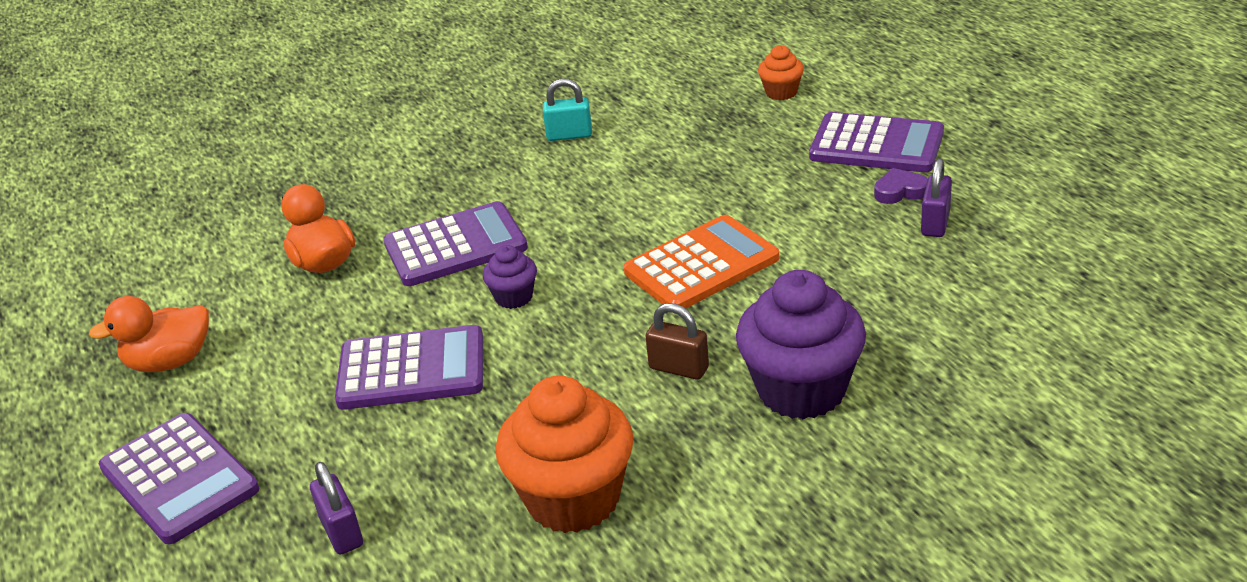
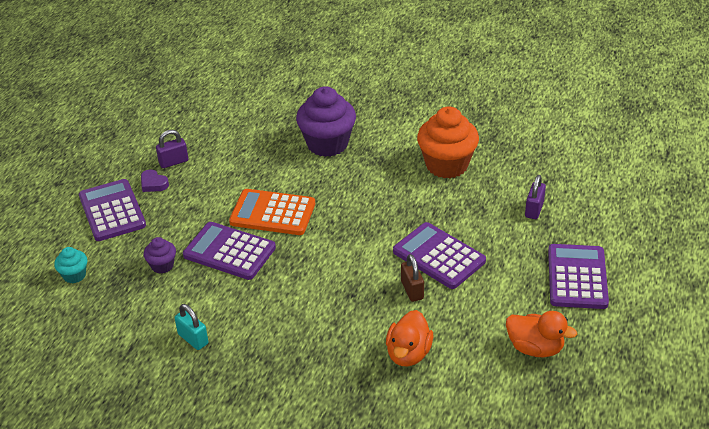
camera: 135 degrees left, 5 degrees up
(455, 246) = (341, 309): purple calculator -> purple calculator (229, 252)
(514, 297) = (357, 258): purple cupcake -> purple cupcake (162, 265)
(679, 368) = (349, 180): brown padlock -> brown padlock (412, 290)
(781, 92) = (74, 275): orange cupcake -> turquoise cupcake

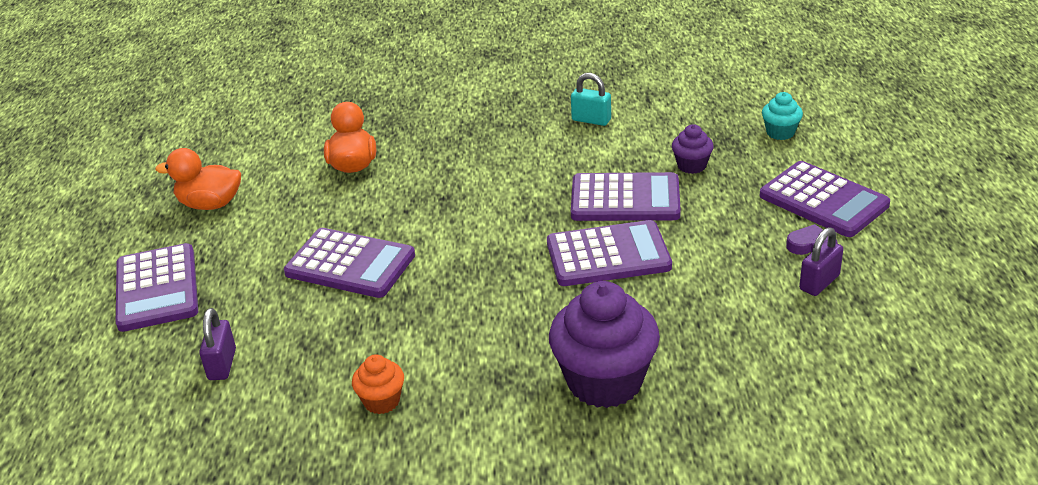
camera: 160 degrees right, 5 degrees down
(272, 213) = (608, 255): orange calculator -> purple calculator
(412, 290) = (371, 220): brown padlock -> none
(446, 165) = (382, 401): orange cupcake -> orange cupcake, size x0.48

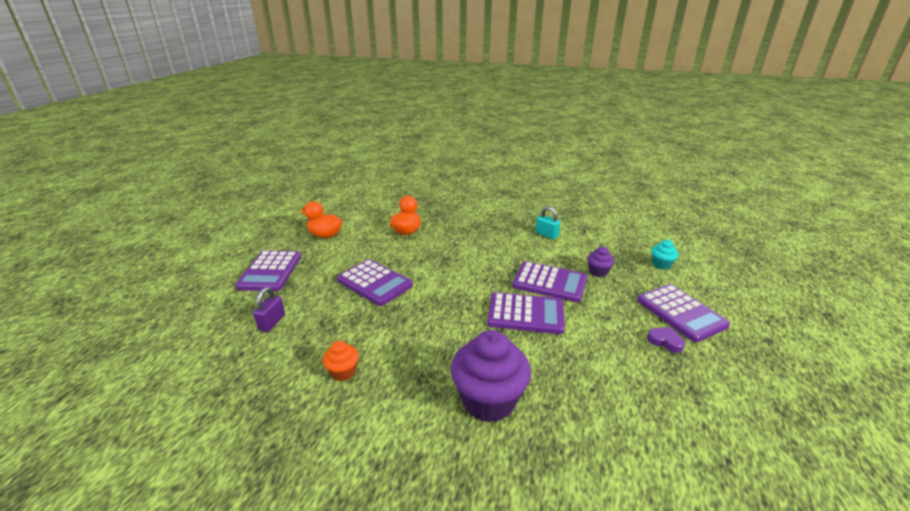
camera: 15 degrees right, 5 degrees down
(819, 283) = (665, 369): purple padlock -> none

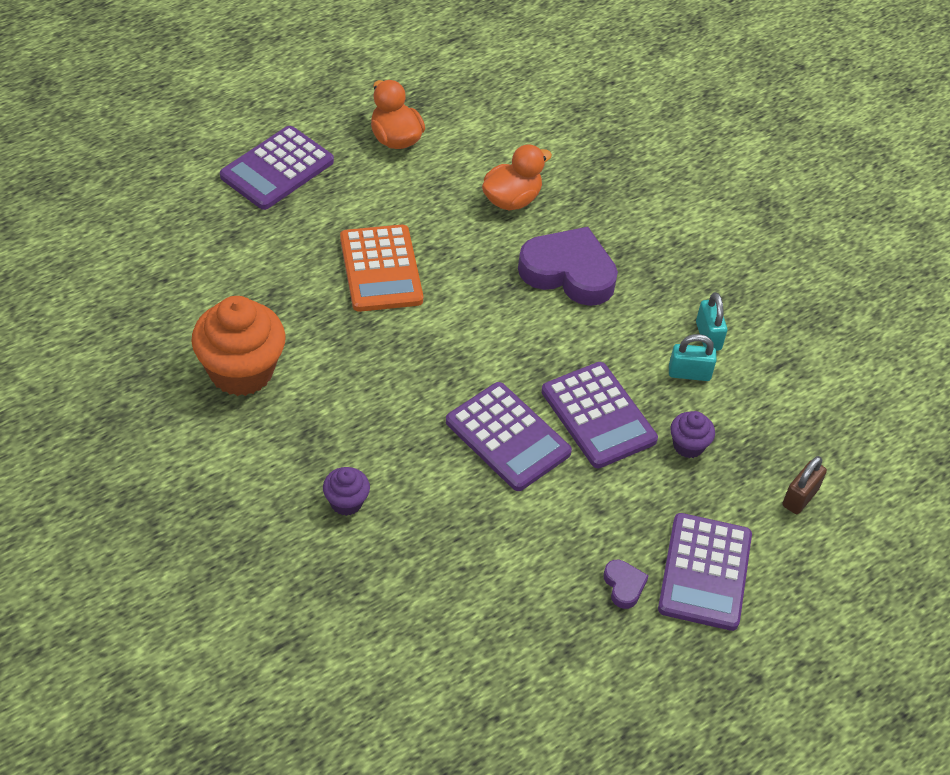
camera: 35 degrees right, 20 degrees up
(272, 322) = (222, 256): purple padlock -> none
(343, 372) = (241, 371): orange cupcake -> orange cupcake, size x2.07
(374, 283) = (381, 269): purple calculator -> orange calculator
(464, 242) = (568, 272): none -> purple heart
(488, 400) = (346, 502): purple cupcake -> purple cupcake, size x0.48
(559, 249) = (689, 373): none -> turquoise padlock
(661, 265) = (800, 497): turquoise cupcake -> brown padlock

